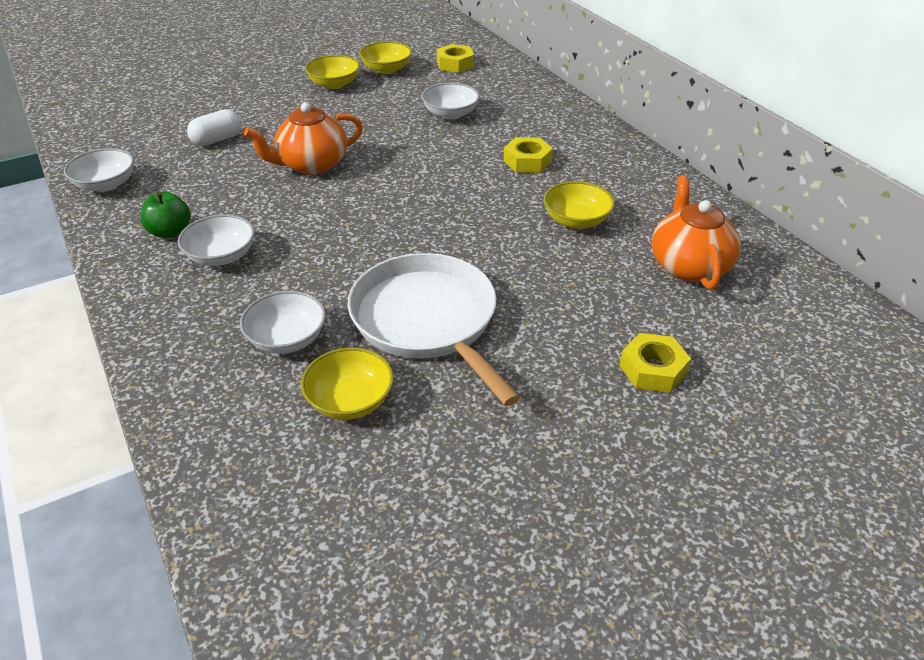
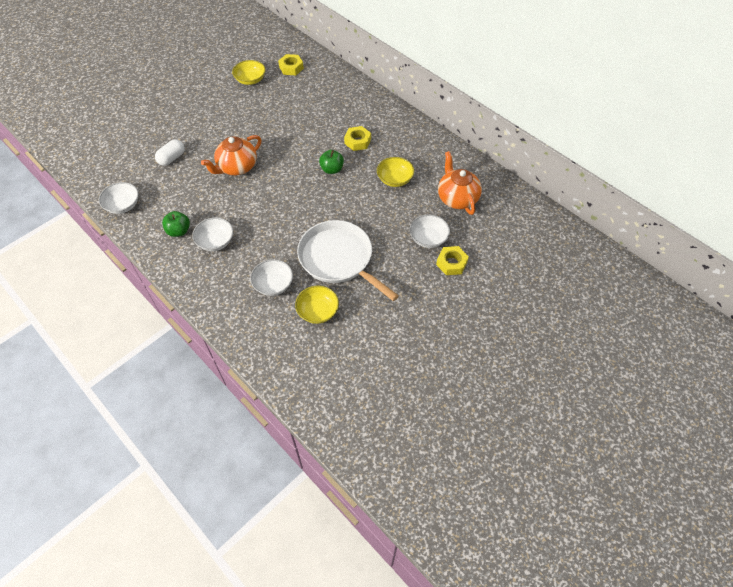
camera: 15 degrees left, 15 degrees up
(334, 84) = (223, 98): yellow bowl -> none
(450, 114) = (302, 112): white bowl -> white bowl (428, 238)
(468, 190) = (332, 169): none -> green apple

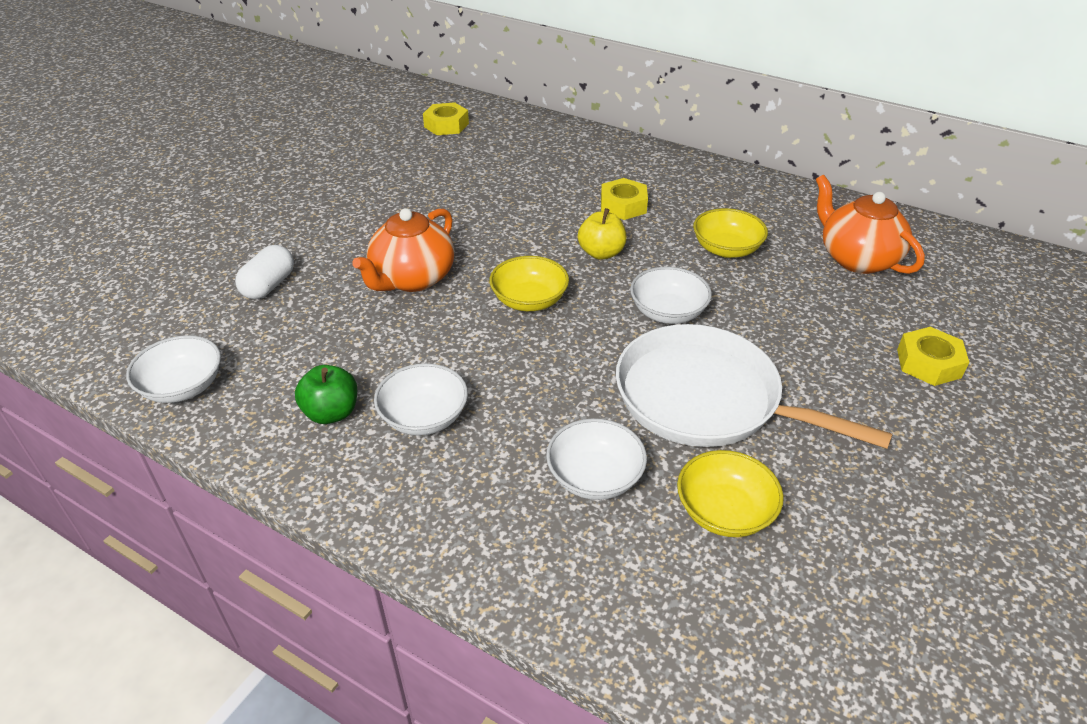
camera: 15 degrees left, 15 degrees down
(250, 80) = (379, 149): yellow bowl -> yellow bowl (529, 300)
(332, 169) = (601, 253): green apple -> yellow apple
(428, 238) = (854, 330): white bowl -> white bowl (668, 312)

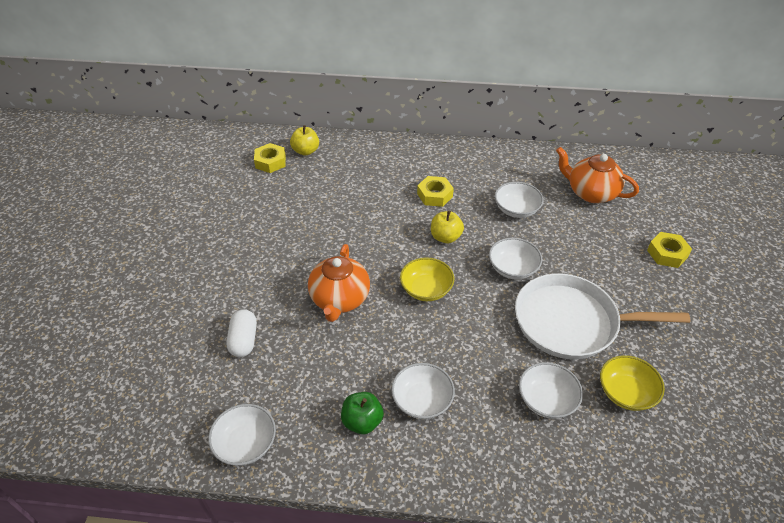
camera: 25 degrees left, 5 degrees up
(496, 124) = (306, 151): none -> yellow apple
(726, 249) = (516, 209): yellow bowl -> white bowl

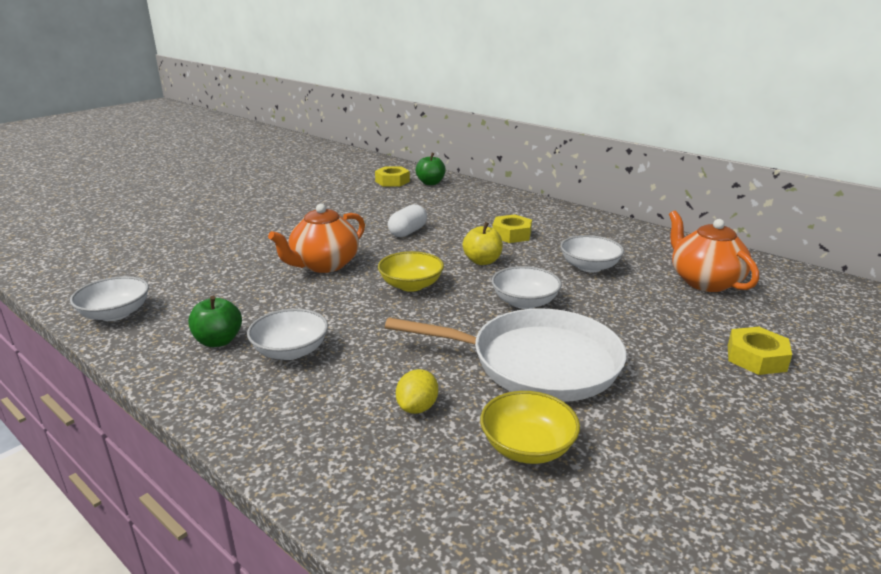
camera: 35 degrees right, 20 degrees down
(244, 340) = (214, 260): white capsule -> white capsule (408, 232)
(306, 151) = (430, 183): yellow apple -> green apple
(546, 400) = (417, 407): white bowl -> yellow lemon
(571, 322) = (537, 362): white pan -> white pan turned 150 degrees clockwise

